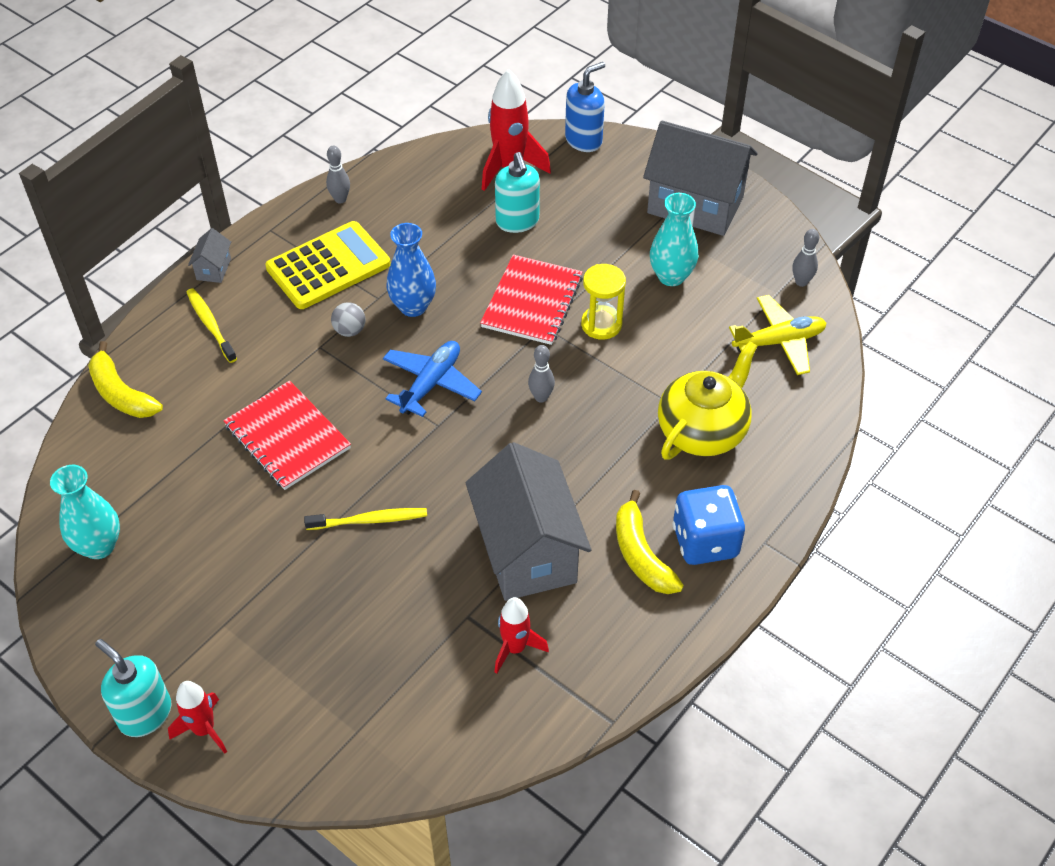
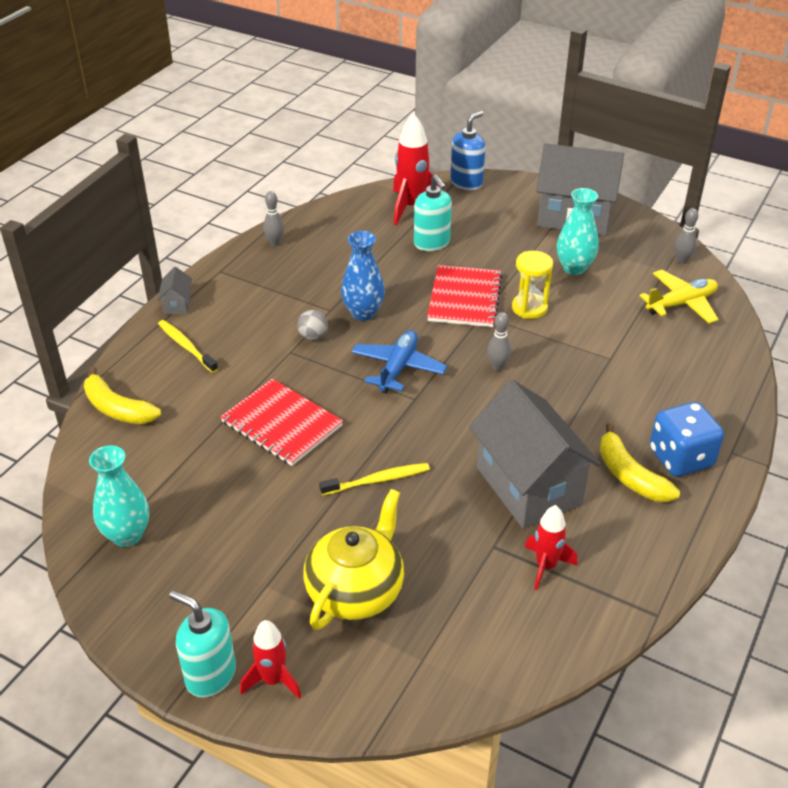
camera: 10 degrees left, 10 degrees down
(328, 266) = (279, 292): yellow calculator -> none
(703, 430) = (645, 375): yellow teapot -> yellow teapot (356, 591)

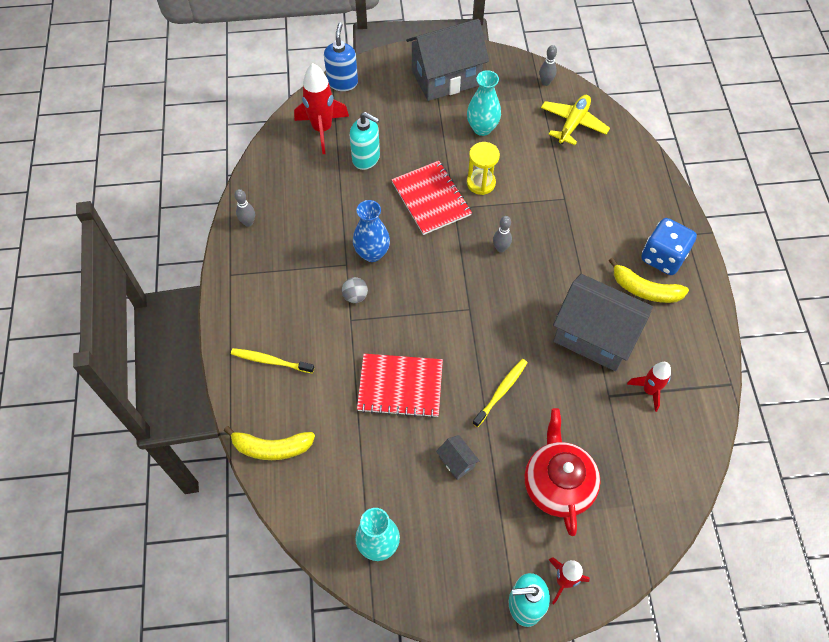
camera: 35 degrees left, 20 degrees up
(177, 304) = (227, 326): grey house -> grey house (457, 462)
(356, 591) = (557, 484): yellow teapot -> red teapot
(398, 368) = (437, 289): blue plane -> none

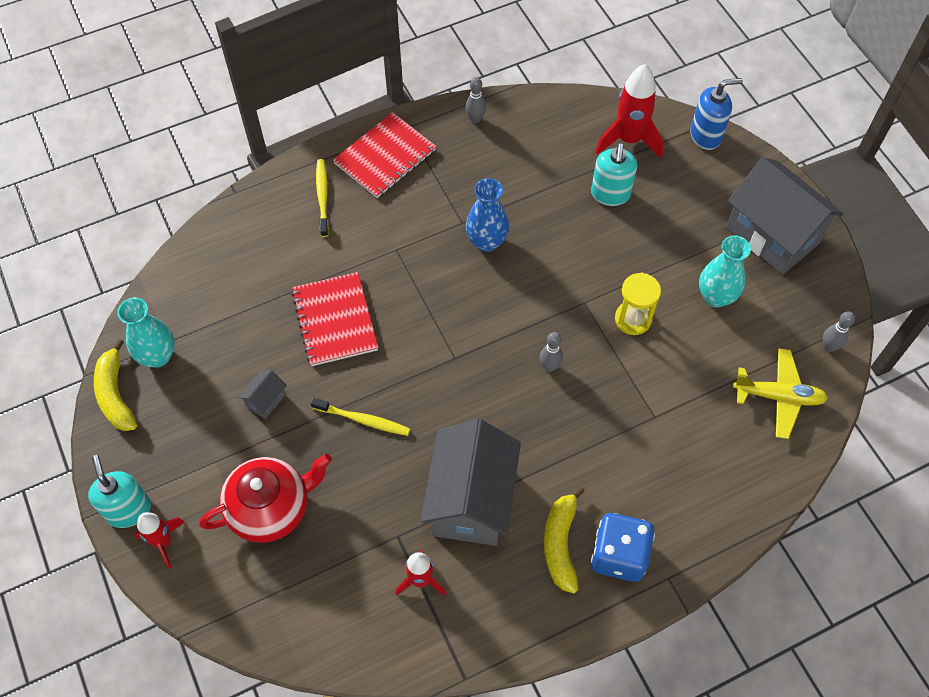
camera: 70 degrees right, 0 degrees up
(272, 448) = (230, 232): yellow banana -> yellow banana (115, 394)
(355, 296) = (426, 244): grey ball -> none
(431, 199) = (585, 275): red notebook -> red notebook (385, 157)

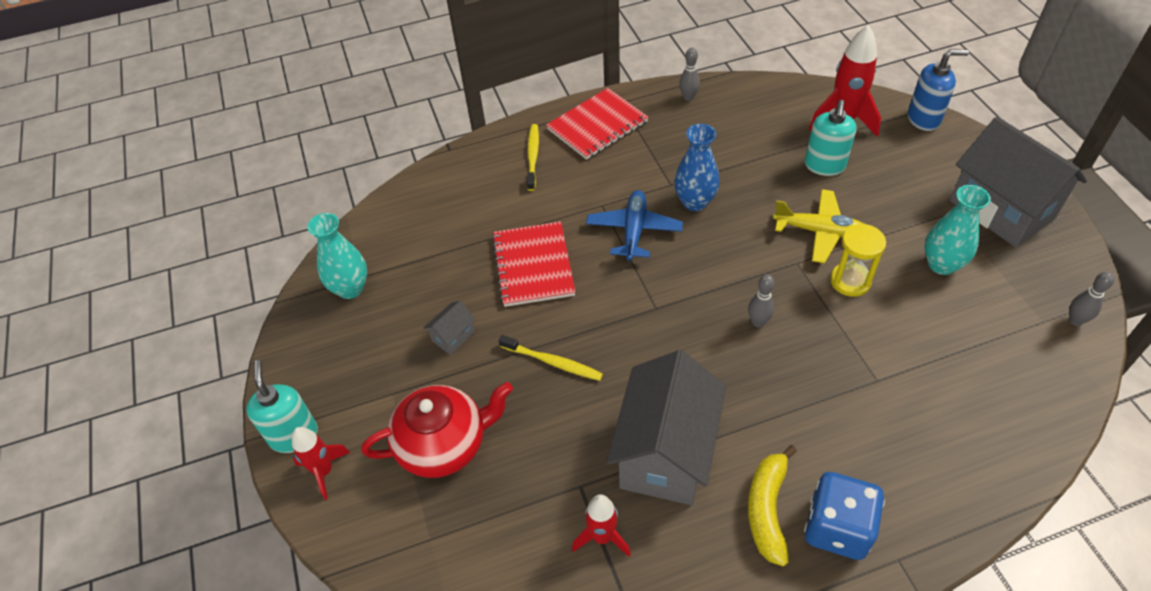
camera: 10 degrees right, 10 degrees down
(115, 394) = (302, 321): yellow banana -> none
(429, 277) = (634, 231): none -> blue plane
(778, 396) = (1020, 368): yellow plane -> yellow plane (819, 231)

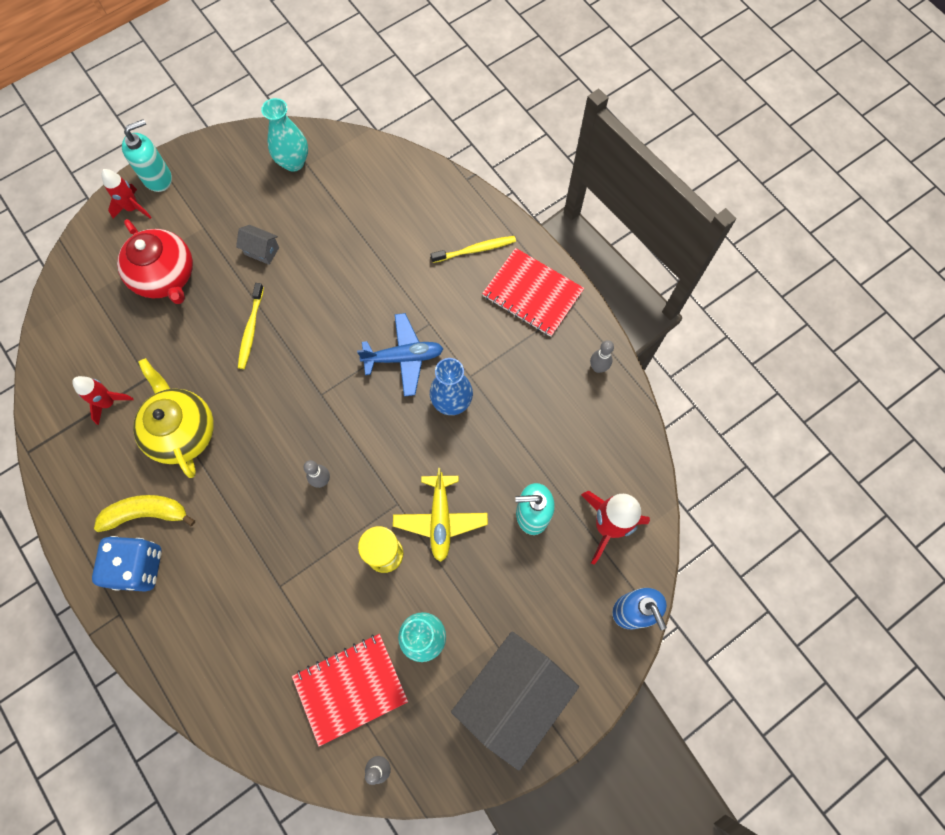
camera: 70 degrees right, 20 degrees up
(533, 265) = (346, 287): red notebook -> red notebook (350, 688)
(665, 453) = (182, 431): grey house -> yellow teapot

